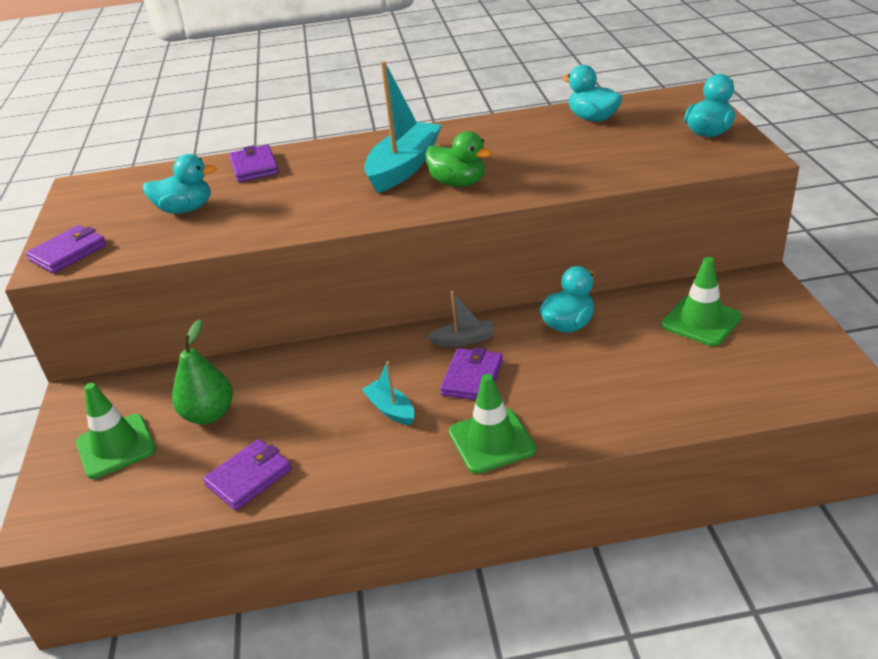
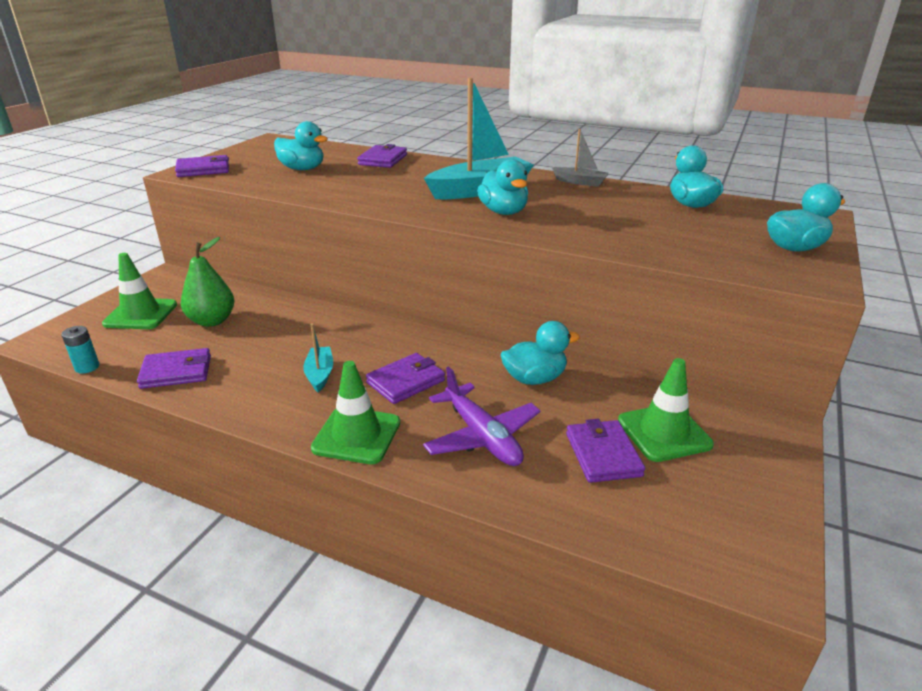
camera: 30 degrees right, 5 degrees down
(144, 523) = (87, 367): none -> turquoise battery
(458, 183) = (503, 212): green duck -> turquoise duck
(463, 340) = (436, 351): grey boat -> grey boat (580, 182)
(586, 390) = (482, 436): none -> purple plane
(681, 358) = (603, 454): none -> purple wallet

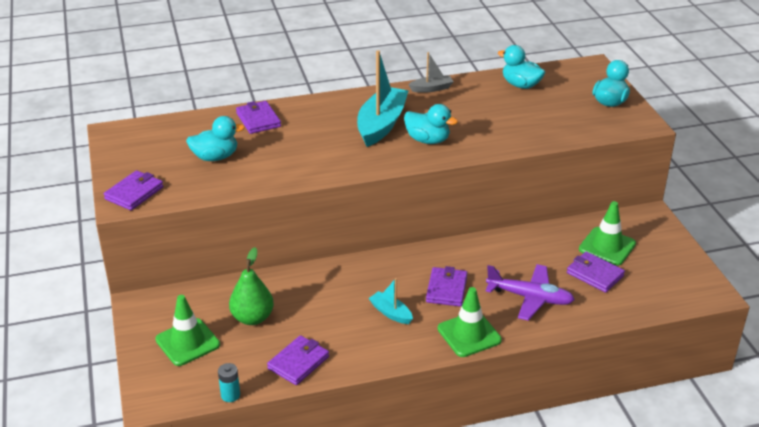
camera: 40 degrees left, 5 degrees up
(534, 378) = (511, 248): turquoise duck -> none

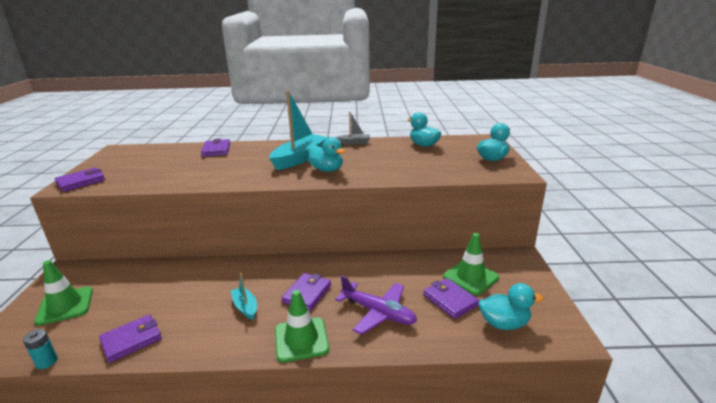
camera: 15 degrees right, 10 degrees down
(215, 157) = (163, 167): turquoise duck -> turquoise duck (504, 323)
(252, 318) = (133, 293): green pear -> none

